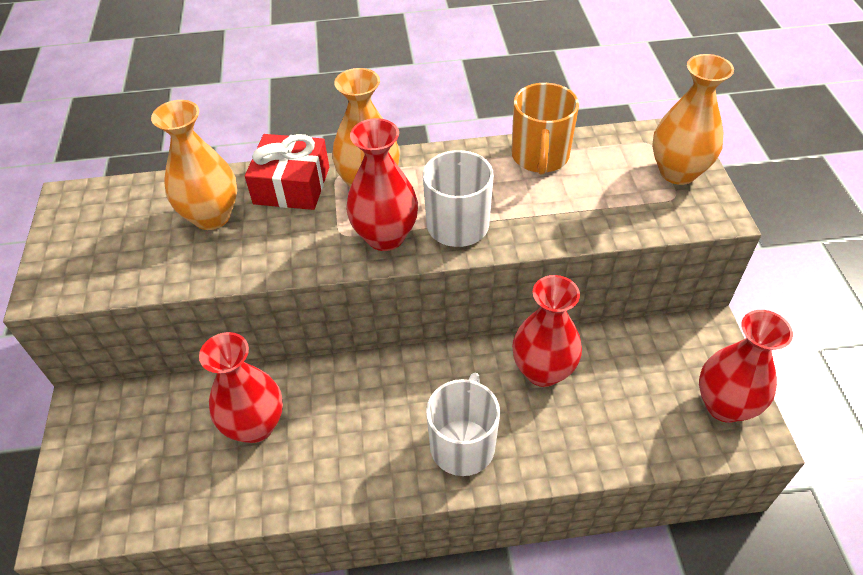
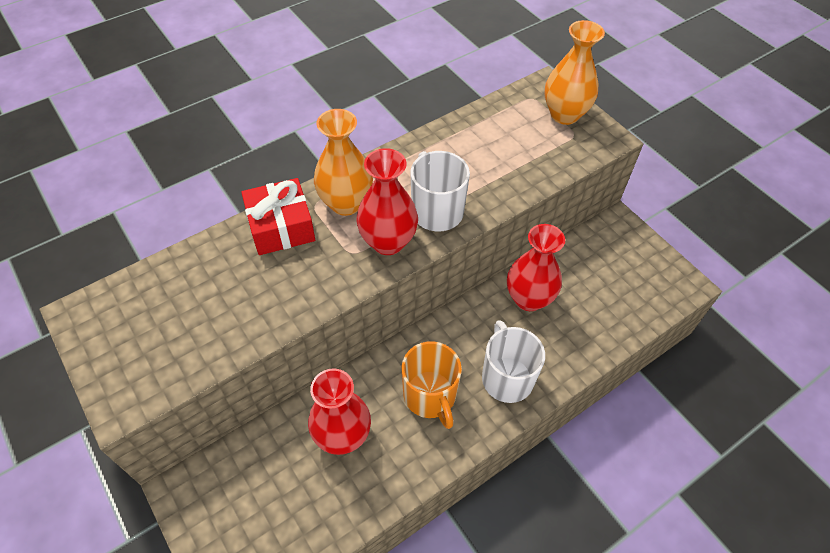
camera: 30 degrees left, 5 degrees up
(212, 216) = (230, 279): orange vase -> none
(540, 157) = (462, 135): orange mug -> orange mug (430, 396)
(724, 405) = (657, 273): red vase -> none

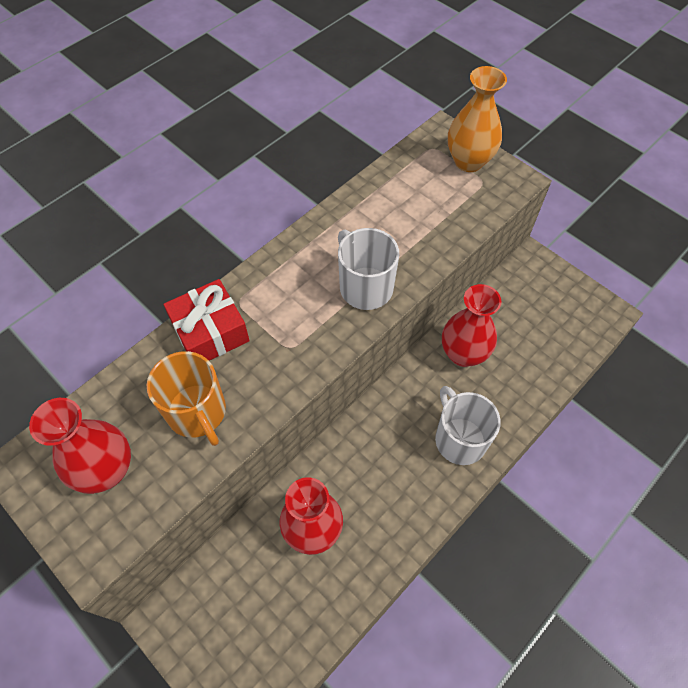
camera: 10 degrees left, 5 degrees up
(346, 203) = (271, 294): orange vase -> none
(388, 242) = (324, 329): red vase -> red vase (107, 470)
(430, 396) = (390, 472): orange mug -> orange mug (197, 412)

